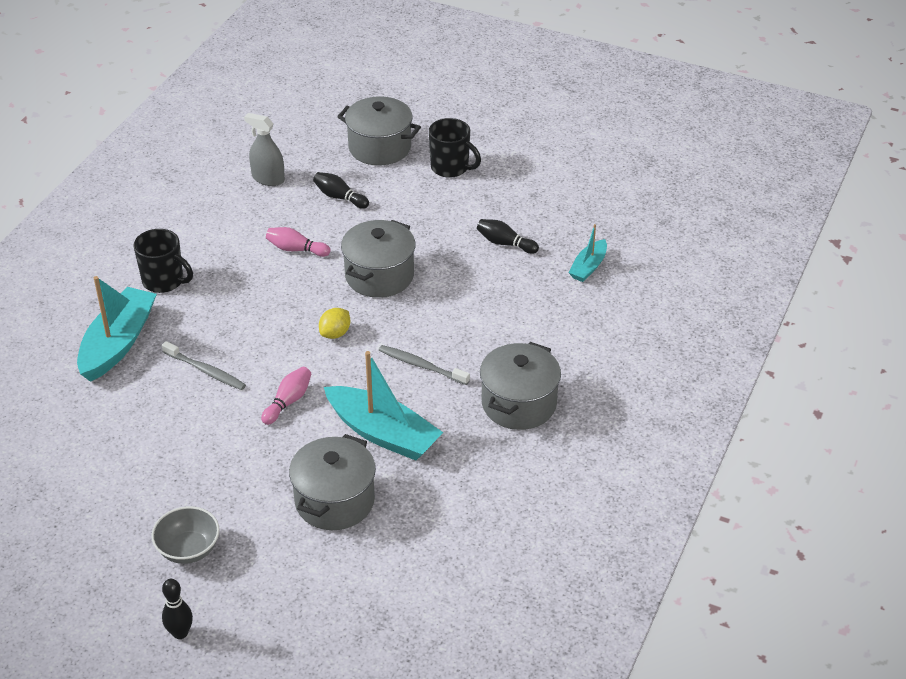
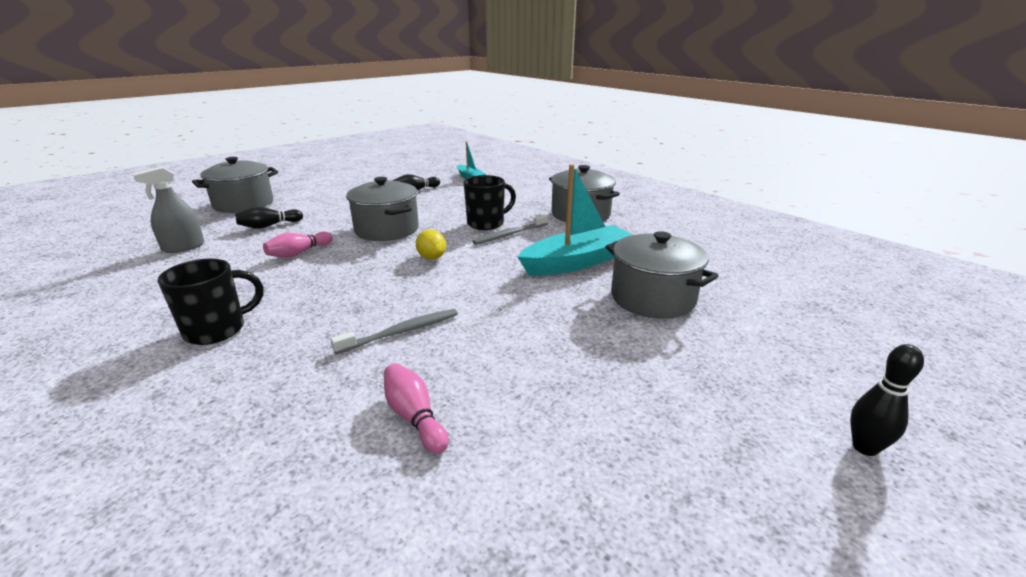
camera: 65 degrees left, 15 degrees down
(118, 343) = (269, 388): turquoise boat -> none
(188, 549) = (701, 407): grey bowl -> none
(288, 401) = (498, 295): pink bowling pin -> pink bowling pin (414, 417)
(451, 168) = (312, 190): black mug -> black mug (487, 223)

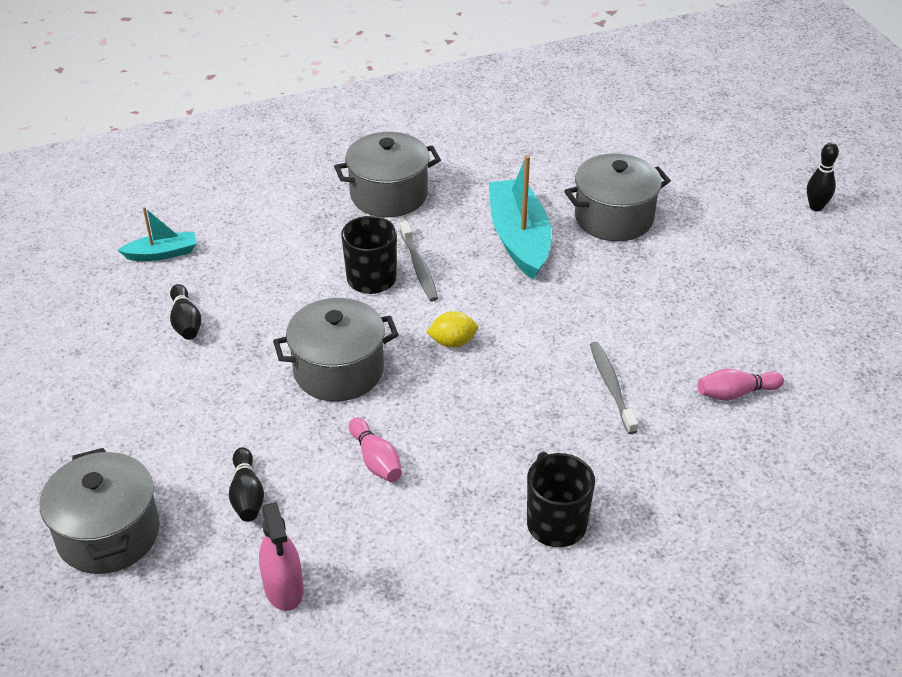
camera: 70 degrees left, 15 degrees up
(183, 247) = (283, 588): grey spray bottle -> pink spray bottle

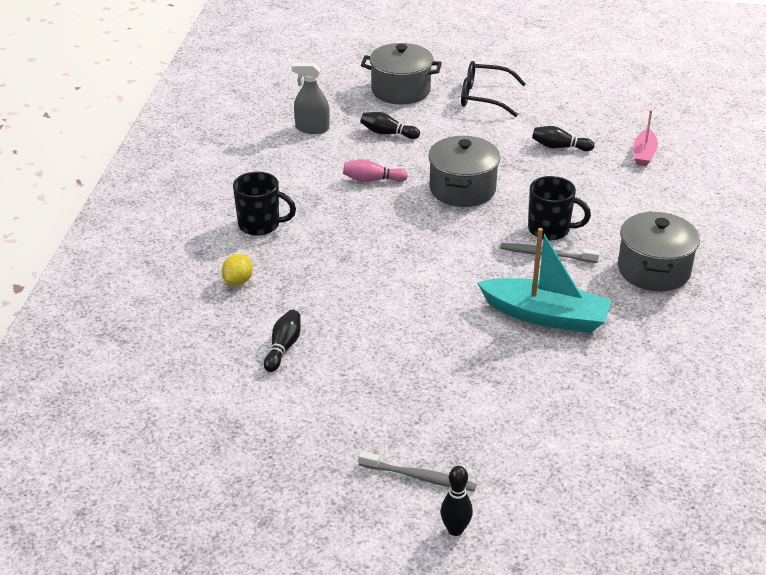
camera: 120 degrees right, 5 degrees down
(85, 433) = (484, 97): none -> black glasses
(162, 253) = (644, 154): turquoise boat -> pink boat
(283, 588) = (312, 128): pink spray bottle -> grey spray bottle
(452, 342) = (450, 242): yellow lemon -> yellow lemon (238, 281)
(611, 386) = (345, 293): grey toothbrush -> grey toothbrush (419, 477)
(613, 218) = (536, 381): grey pot -> none
(735, 393) = (283, 347): pink bowling pin -> black bowling pin

